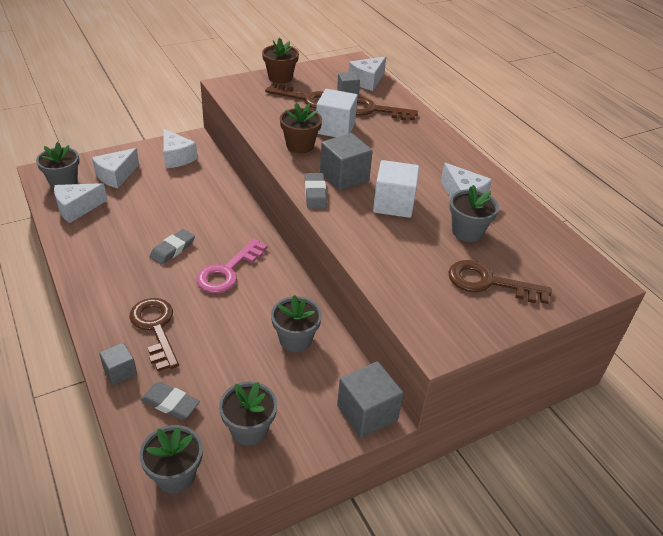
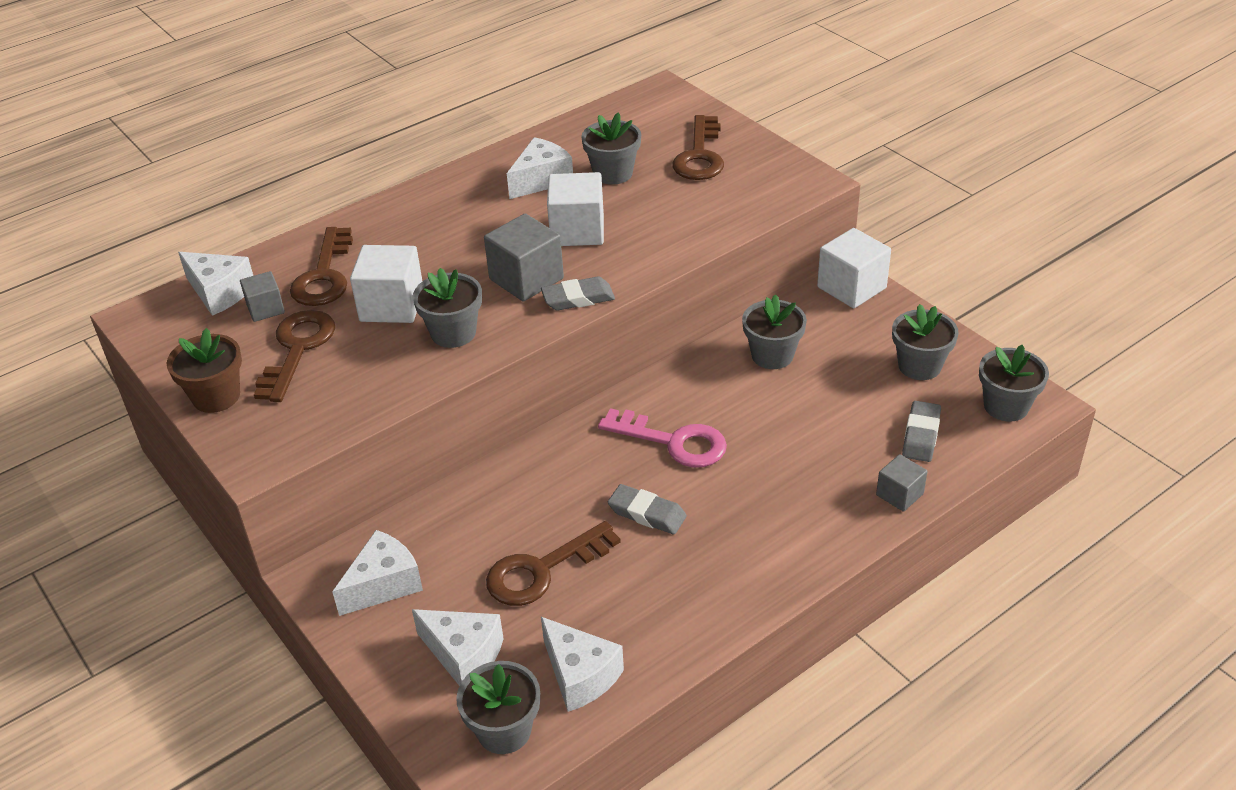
camera: 95 degrees left, 0 degrees up
(155, 328) = (812, 484): brown key -> brown key (542, 570)
(300, 145) = (453, 333): brown flower pot -> grey flower pot
(367, 413) = (851, 287): grey cube -> white cube

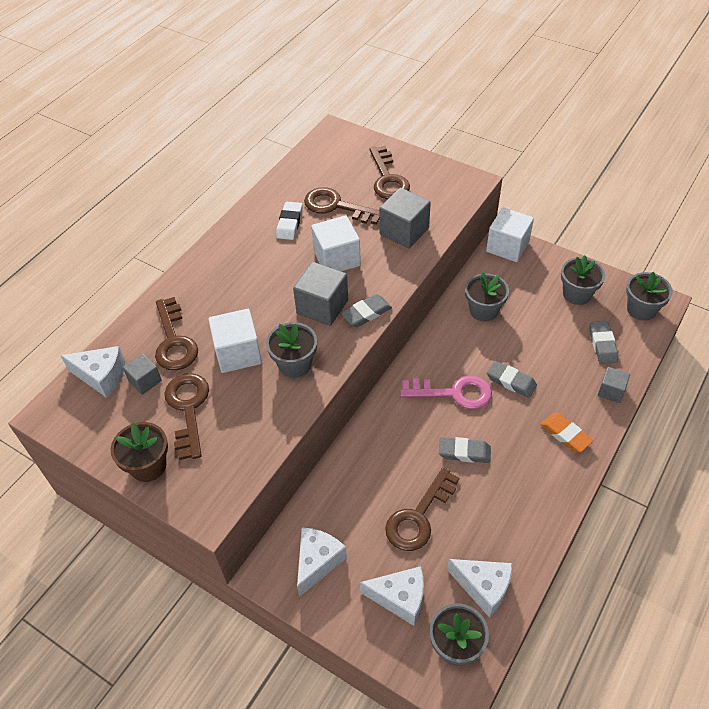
camera: 20 degrees left, 10 degrees up
(541, 180) = (289, 223): white cheese -> white eraser
(613, 173) = (336, 206): grey flower pot -> brown key
(684, 218) = (404, 231): none -> grey cube
(761, 447) = (511, 381): none -> grey eraser
(801, 529) = (565, 434): none -> orange eraser

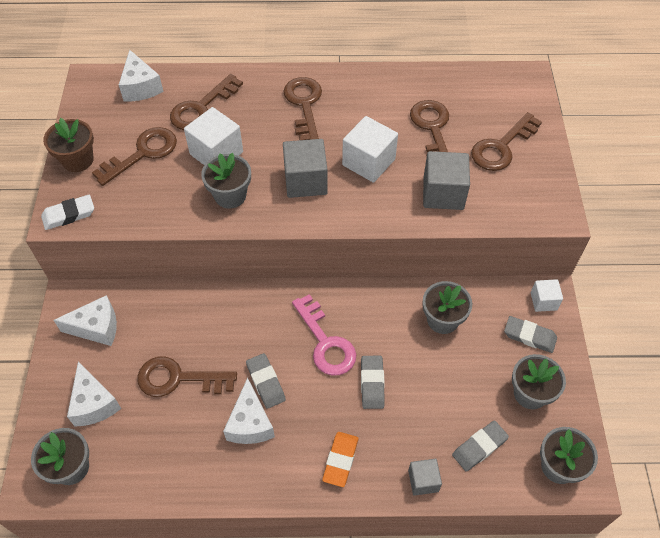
camera: 55 degrees right, 5 degrees up
(145, 381) = (152, 113): grey cube -> none
(238, 270) = (304, 105): none -> brown key
(289, 223) = (384, 108): white eraser -> white eraser (69, 215)
(366, 313) = (321, 215): grey eraser -> grey eraser (529, 336)
(483, 587) = (136, 463): white cheese -> white cheese (250, 423)
(507, 247) = (543, 301): white cube -> white cube, size x0.58

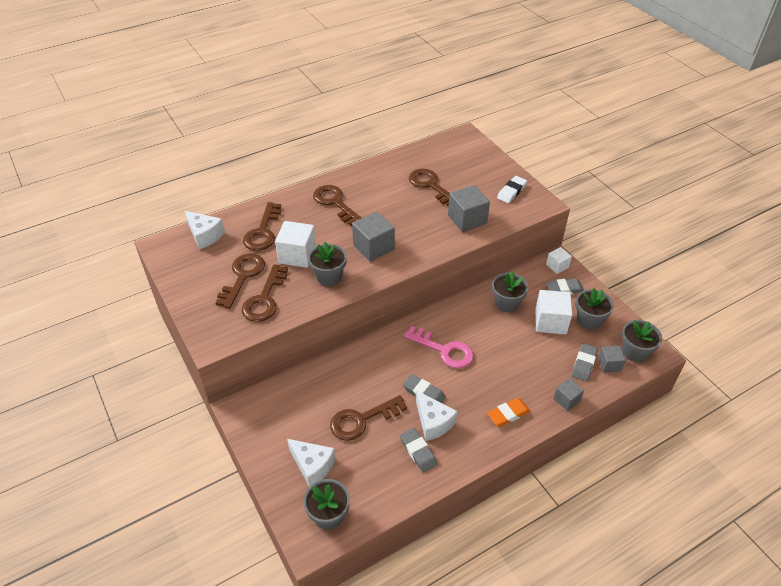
camera: 30 degrees left, 10 degrees down
(69, 215) = (218, 337): white eraser -> white eraser (511, 191)
(78, 160) = (195, 300): brown flower pot -> none
(96, 328) = (274, 417): white cheese -> none
(340, 460) = (508, 414): orange eraser -> orange eraser turned 75 degrees clockwise
(368, 162) = (406, 220): white cube -> white cube (550, 322)
(372, 383) = (492, 360): grey eraser -> grey eraser (418, 451)
(501, 147) = (481, 180): brown key -> brown key (264, 299)
(512, 465) = (609, 364): none -> grey cube

